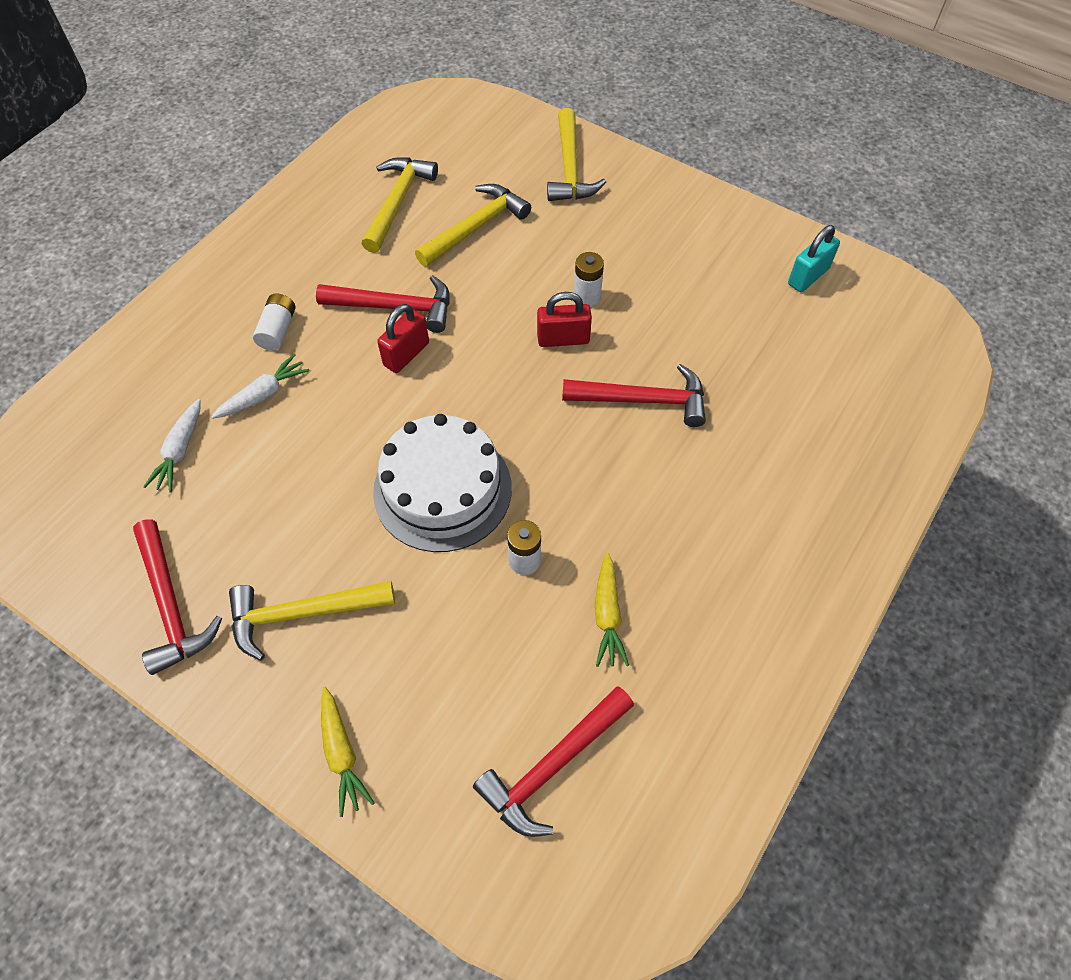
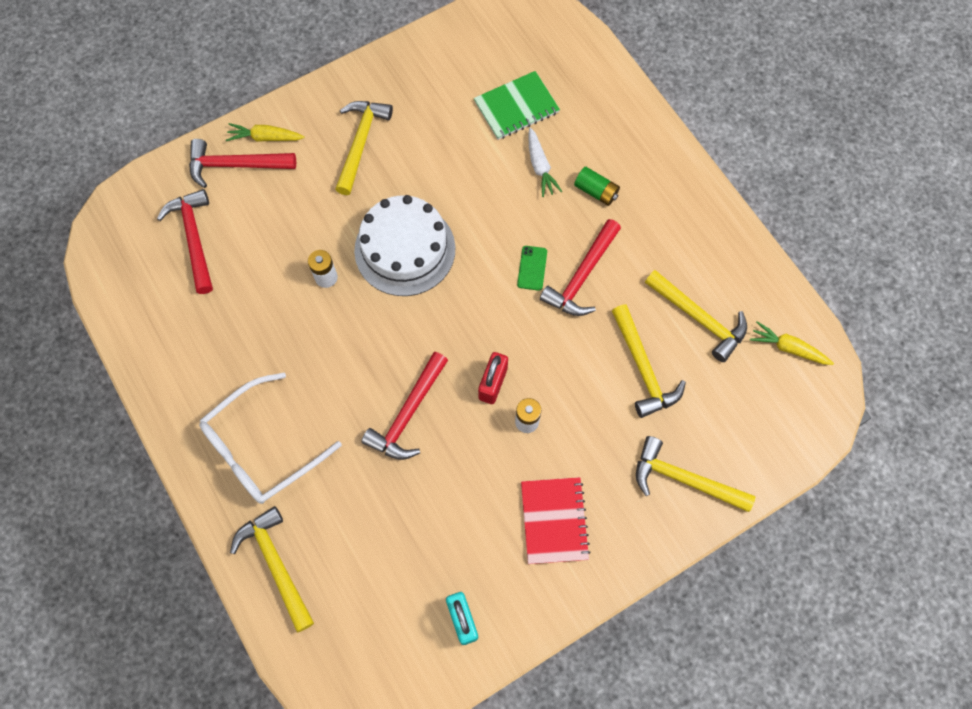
camera: 115 degrees right, 10 degrees up
(171, 605) = (405, 79): red hammer -> red hammer (235, 165)
(180, 451) = (516, 107): white carrot -> green notebook
(278, 330) = (596, 191): white battery -> green battery
(406, 354) = (532, 268): red padlock -> green phone
(607, 615) = (262, 309): yellow carrot -> yellow carrot (788, 348)
(671, 243) = (554, 521): none -> red notebook
(774, 525) = (261, 448): none -> white glasses
(878, 449) = (276, 564): none -> yellow hammer

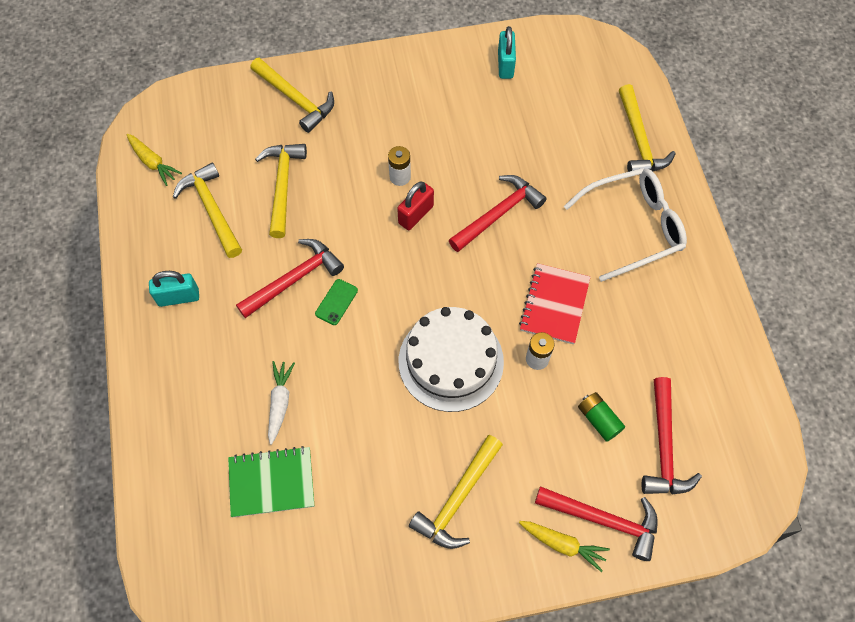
camera: 160 degrees left, 5 degrees down
(554, 521) = (410, 103): red notebook -> red notebook (554, 304)
(596, 191) = (238, 356): green battery -> green battery (599, 419)
(678, 224) = (178, 297): none -> turquoise padlock

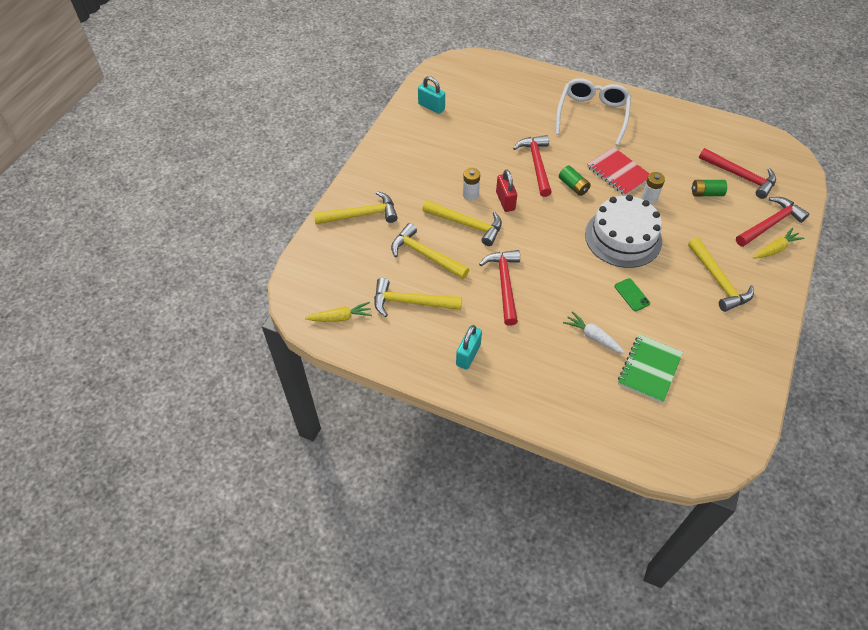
camera: 55 degrees left, 10 degrees down
(336, 302) = (539, 271): green phone -> green phone (632, 295)
(493, 269) = (573, 186): none -> green battery
(639, 140) = (536, 82): yellow hammer -> yellow hammer (467, 224)

